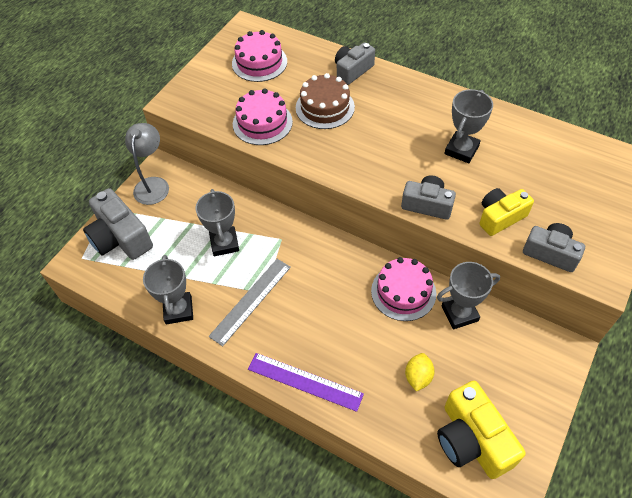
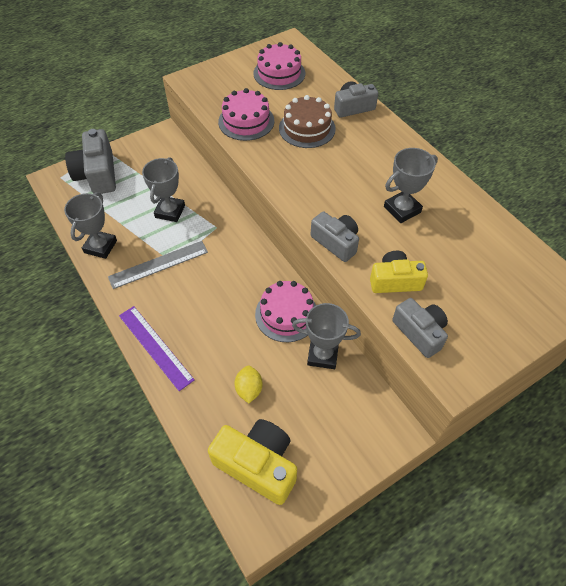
camera: 25 degrees right, 0 degrees up
(153, 184) = (149, 144): grey lamp -> none
(418, 377) = (249, 389): yellow lemon -> yellow lemon turned 45 degrees counterclockwise
(472, 439) = (257, 464): yellow camera -> yellow camera turned 120 degrees clockwise

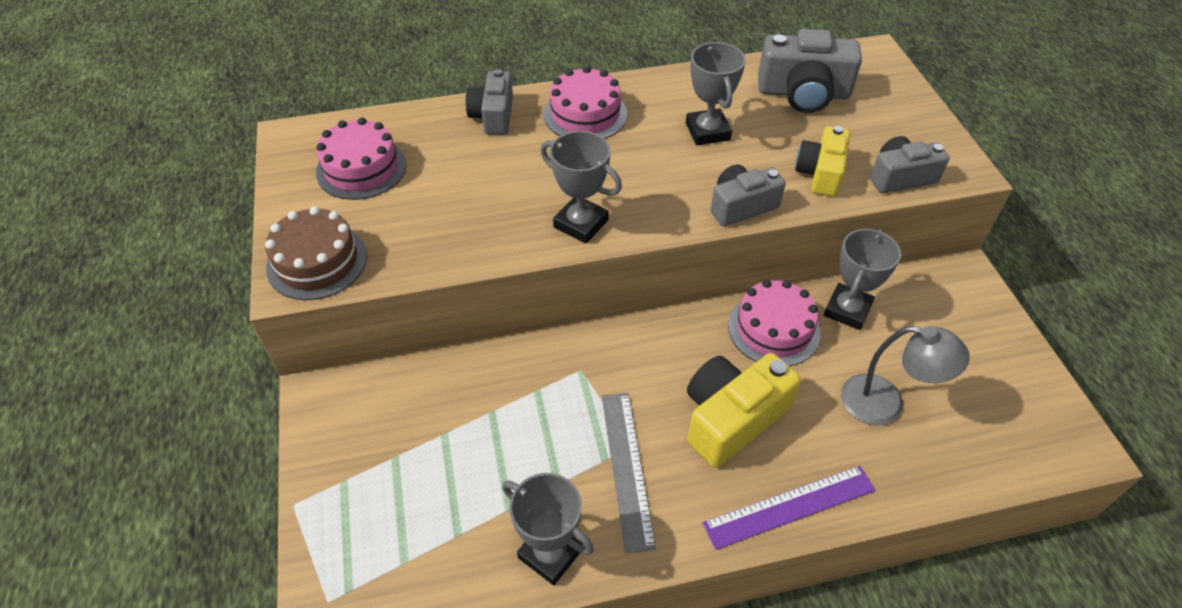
camera: 70 degrees left, 5 degrees down
(97, 174) = (360, 527): grey camera -> grey camera (803, 93)
(170, 211) = (516, 426): grey trophy -> grey trophy (581, 224)
(246, 121) = (450, 234): pink cake -> pink cake (585, 114)
(249, 389) = (885, 404): yellow lemon -> grey lamp
(257, 464) = (998, 423): yellow camera -> yellow camera (731, 418)
(307, 128) = (508, 173): brown cake -> brown cake (317, 262)

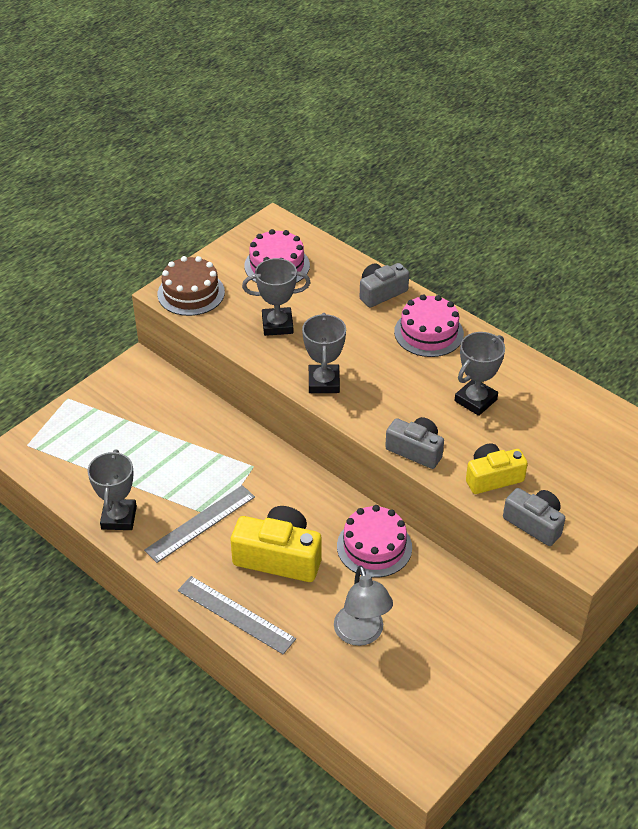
camera: 55 degrees right, 5 degrees down
(789, 506) = (236, 614): purple ruler -> grey ruler
(803, 93) = (577, 432): grey camera -> none
(847, 310) = (430, 581): grey trophy -> grey trophy (277, 325)

